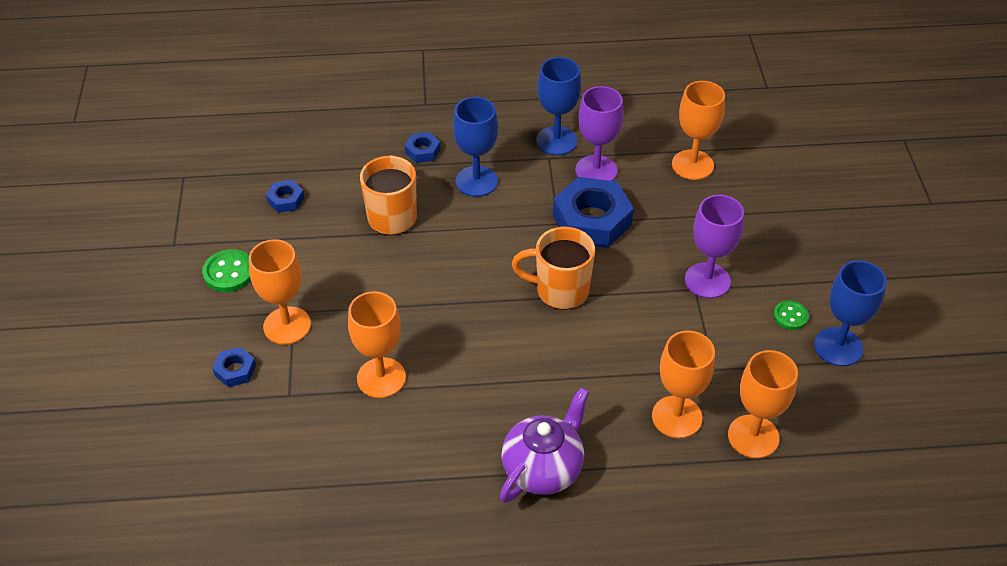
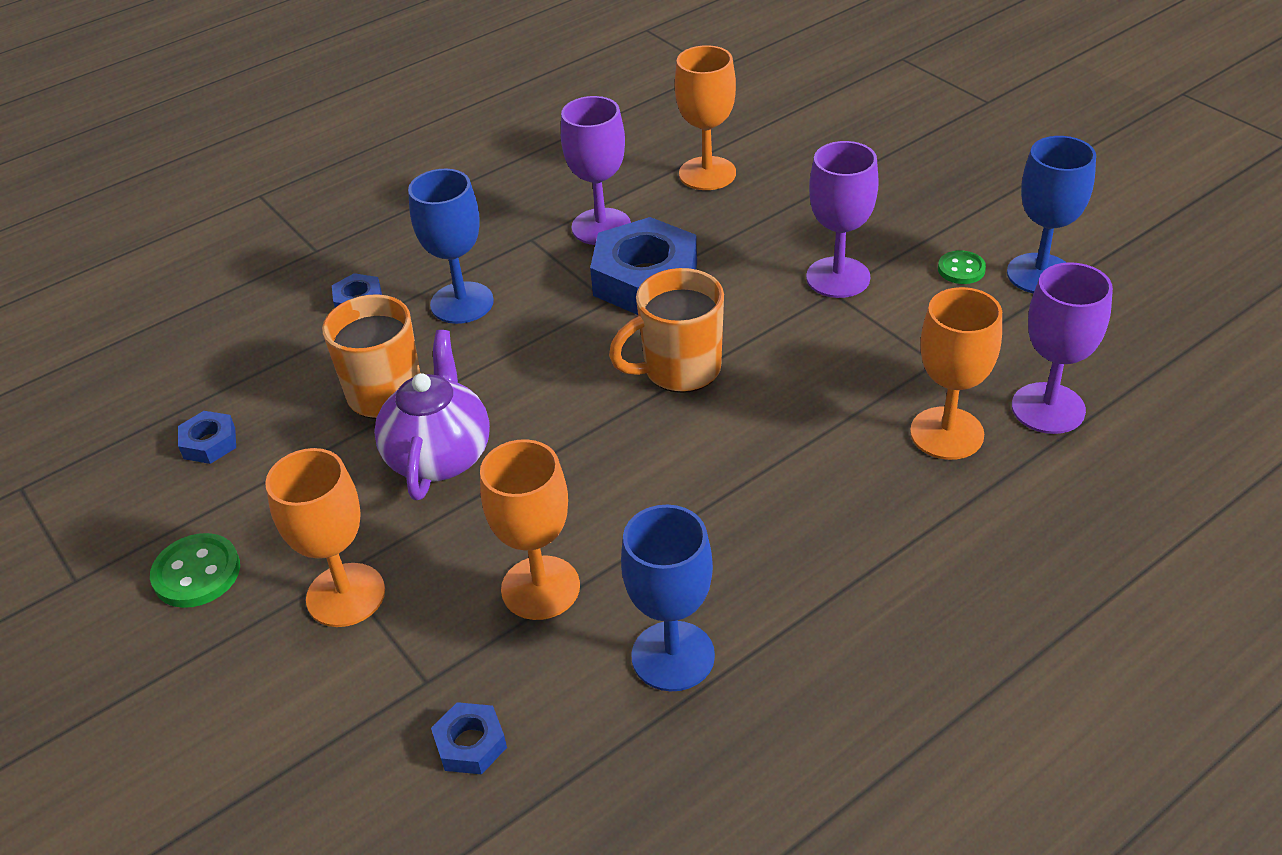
camera: 30 degrees left, 5 degrees down
(235, 370) = (315, 694): blue nut -> blue nut (470, 744)
(543, 469) = (851, 577): purple teapot -> purple teapot (439, 456)
(556, 141) = (524, 218): blue goblet -> blue goblet (673, 656)
(753, 436) = (1048, 408): orange goblet -> purple goblet

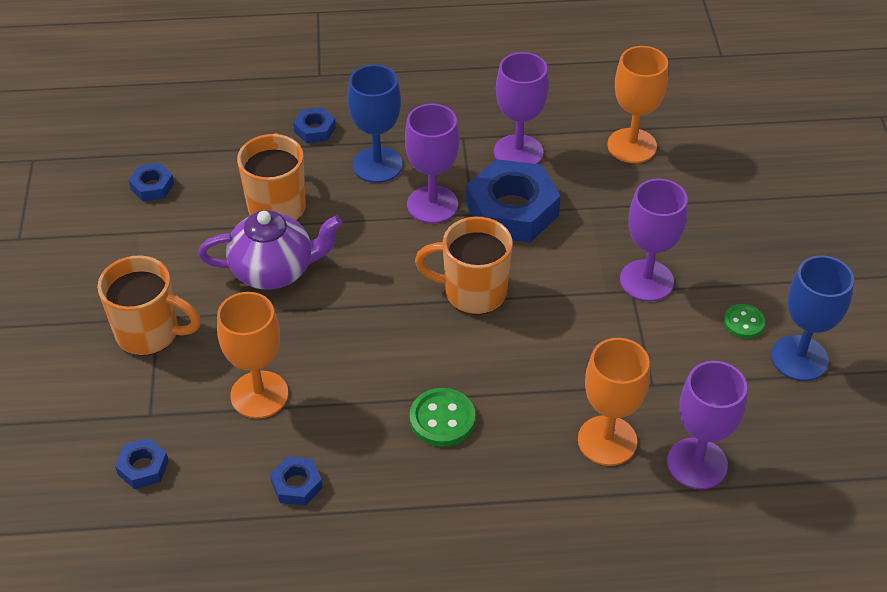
camera: 30 degrees right, 5 degrees up
(197, 573) = (83, 271): green button -> green button (442, 419)
(345, 595) = (150, 333): orange goblet -> orange mug
(439, 456) = (274, 271): purple teapot -> purple teapot turned 45 degrees clockwise
(557, 312) = (432, 204): none -> purple goblet
(673, 656) = (296, 485): blue goblet -> blue nut

